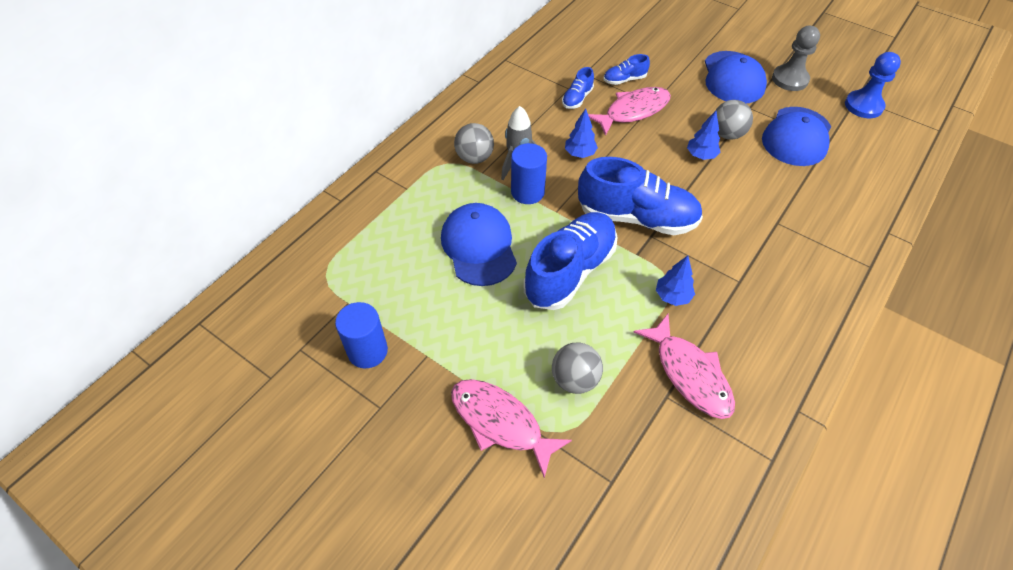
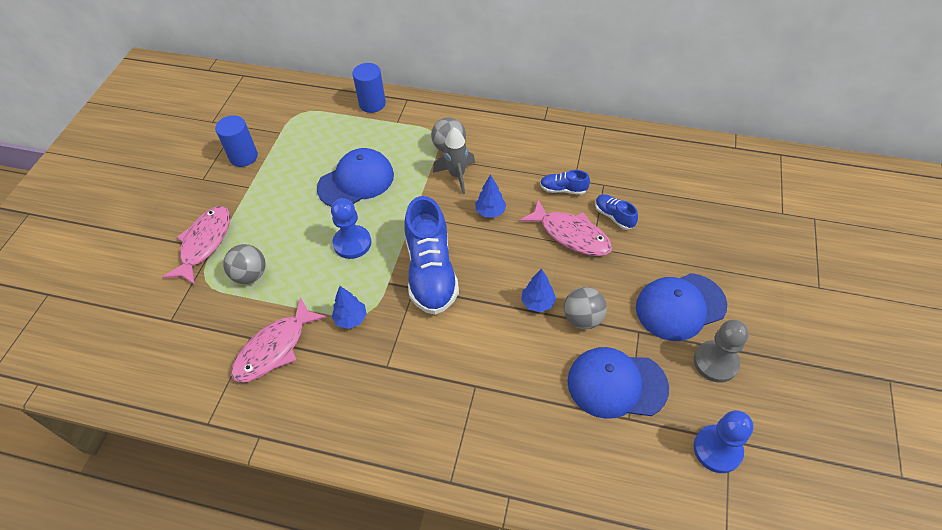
camera: 70 degrees right, 0 degrees up
(527, 192) = (426, 191): blue cylinder -> blue cylinder (372, 104)
(570, 271) = (352, 243): blue shoe -> blue pawn

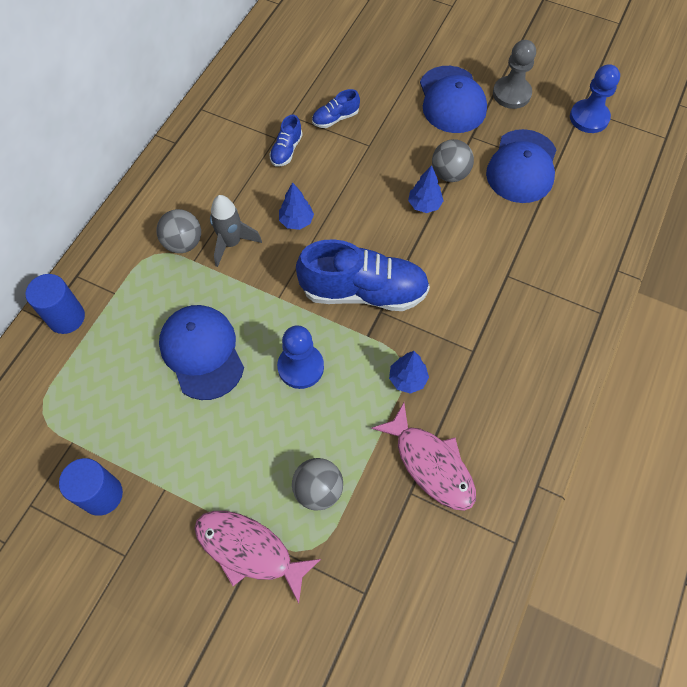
camera: 80 degrees left, 10 degrees up
(571, 235) = (348, 158): pink fish -> none

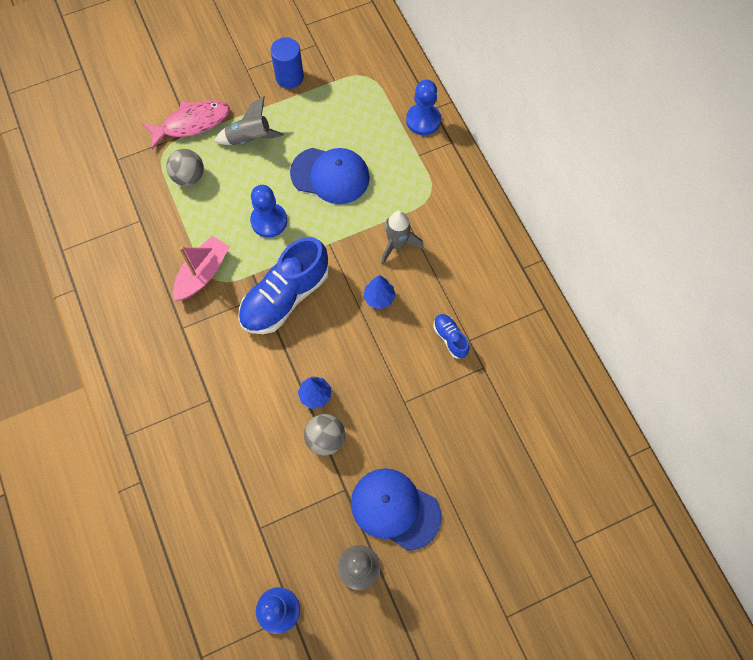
camera: 130 degrees right, 5 degrees up
(66, 317) = (423, 120): blue cylinder -> blue pawn
(183, 243) = (423, 216): grey ball -> none
(219, 466) = (250, 139): none -> grey rocket
(335, 118) = (452, 398): blue shoe -> none
(407, 379) = (203, 273): blue tree -> pink boat
(430, 464) = (143, 243): pink fish -> none
(522, 166) = (283, 501): blue cap -> none

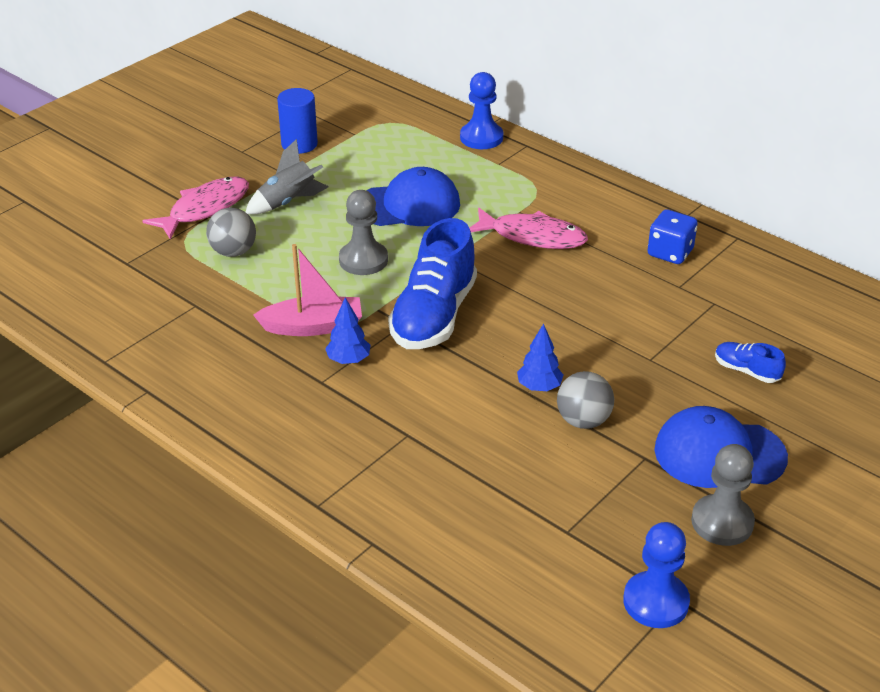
camera: 25 degrees left, 30 degrees down
(203, 273) = (313, 326): pink boat -> pink boat turned 75 degrees clockwise
(269, 221) = (363, 260): blue pawn -> grey pawn
(379, 298) = (547, 283): blue tree -> blue tree (348, 360)
(397, 245) = (532, 236): grey rocket -> pink fish
(450, 338) = (656, 291): blue shoe -> blue shoe (746, 371)
(484, 303) = (670, 253): none -> blue dice

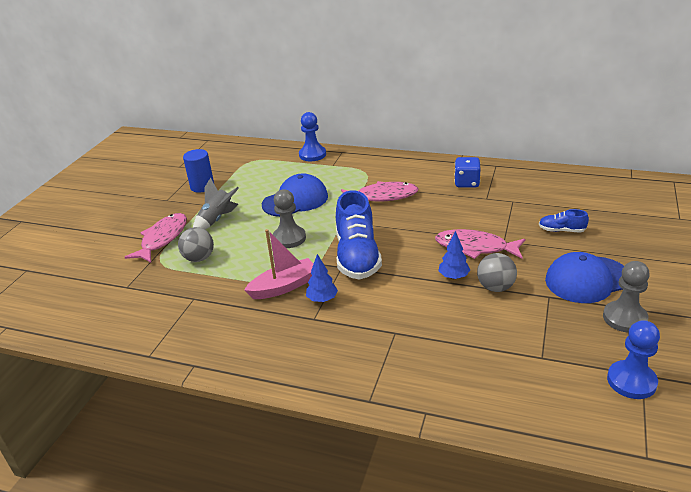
camera: 20 degrees left, 5 degrees down
(602, 355) = (475, 247): none -> pink fish

